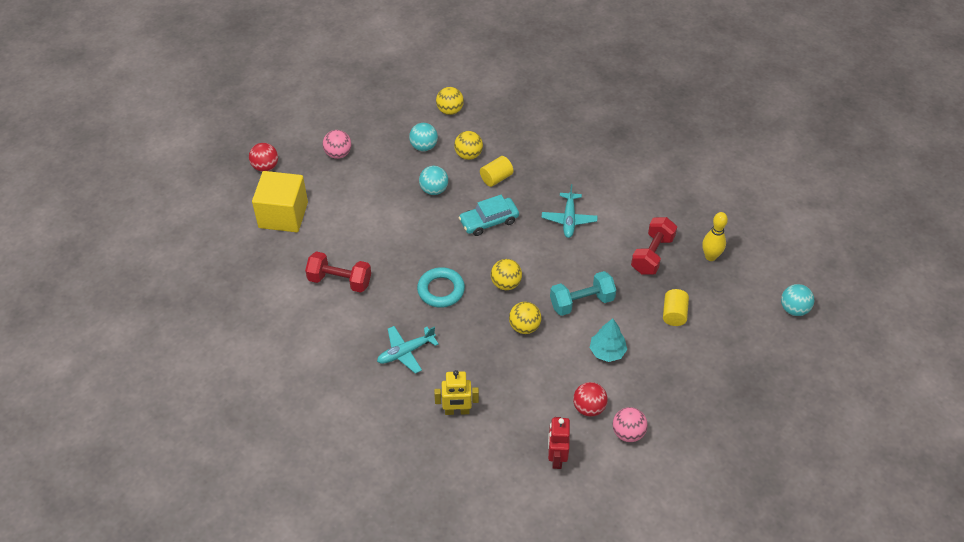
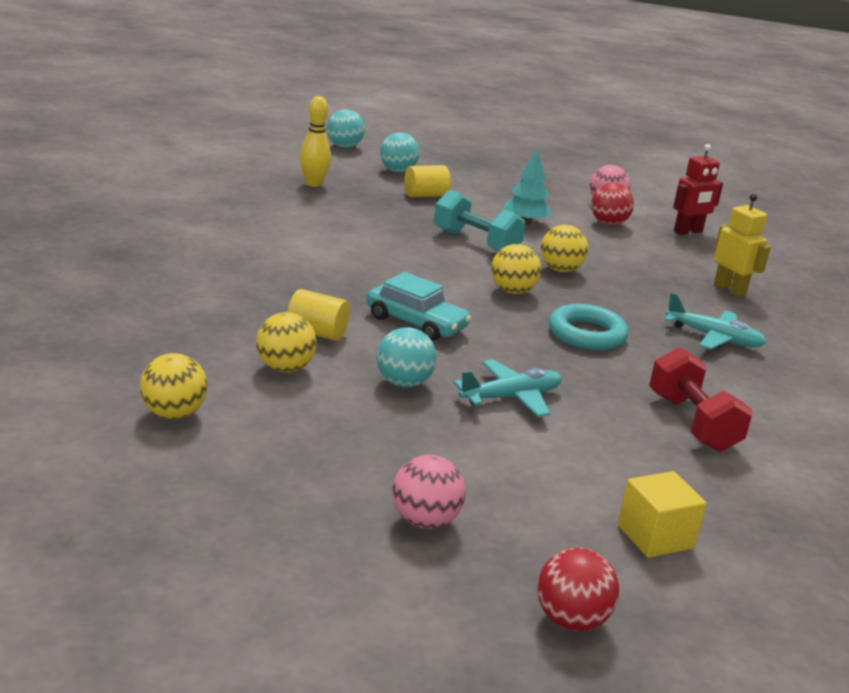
camera: 125 degrees left, 25 degrees down
(283, 215) = (655, 536): yellow cube -> yellow cube, size x0.58
(424, 147) = (305, 419): turquoise ball -> turquoise ball (397, 171)
(569, 219) = (345, 266): turquoise plane -> turquoise plane (511, 397)
(652, 254) = (348, 212): red dumbbell -> none

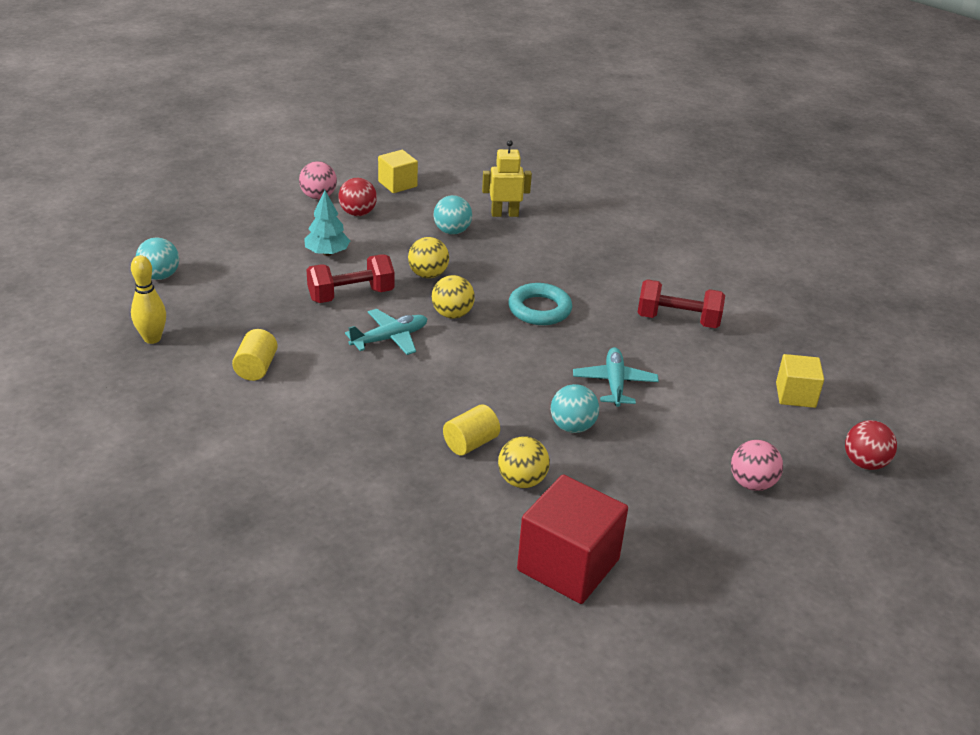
camera: 60 degrees left, 10 degrees up
(173, 414) = (568, 565): yellow ball -> red cube
(344, 147) = (66, 284): turquoise ball -> turquoise ball (452, 231)
(416, 322) = (479, 384): turquoise car -> none
(425, 195) = (231, 282): yellow cylinder -> yellow cylinder (256, 368)
(476, 242) = (351, 295): turquoise dumbbell -> red dumbbell
(688, 232) = (397, 184): red robot -> yellow cube
(714, 338) = (572, 257): turquoise plane -> turquoise plane (390, 338)

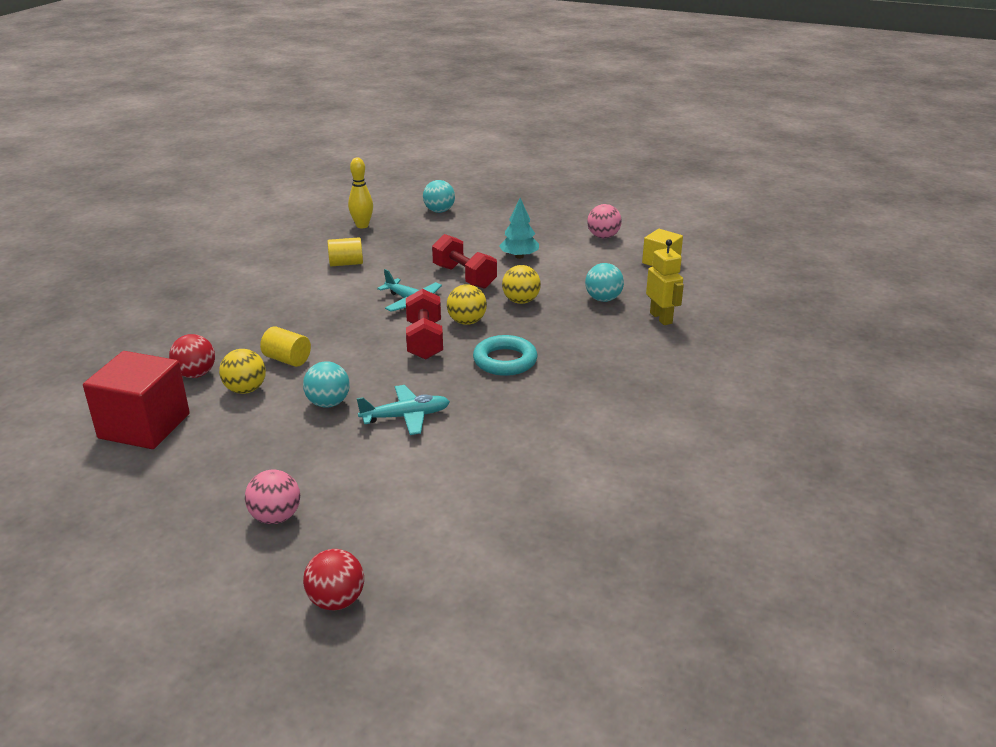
camera: 75 degrees right, 5 degrees down
(358, 213) = (592, 256): red ball -> red ball (195, 374)
(677, 320) = (542, 441): red dumbbell -> red dumbbell (424, 340)
(795, 395) = (446, 538): yellow cube -> none

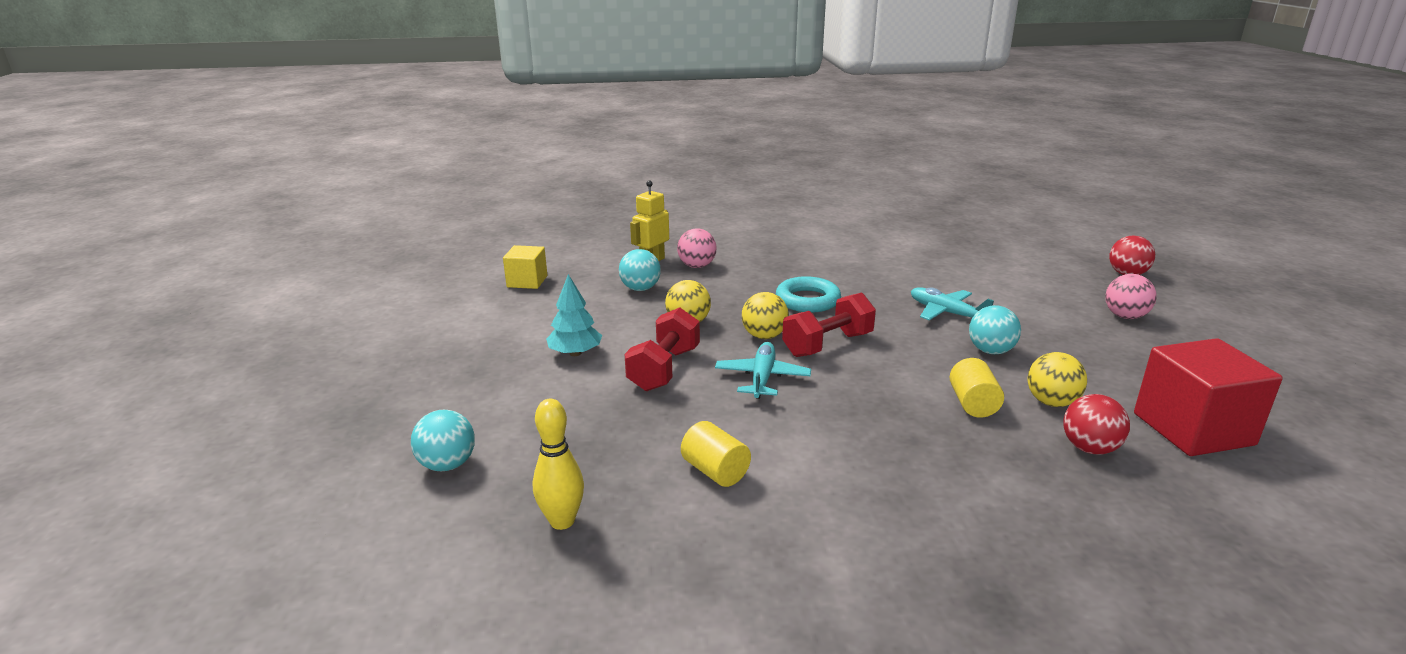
camera: 120 degrees left, 5 degrees down
(603, 236) = (476, 321): pink ball -> pink ball (697, 266)

